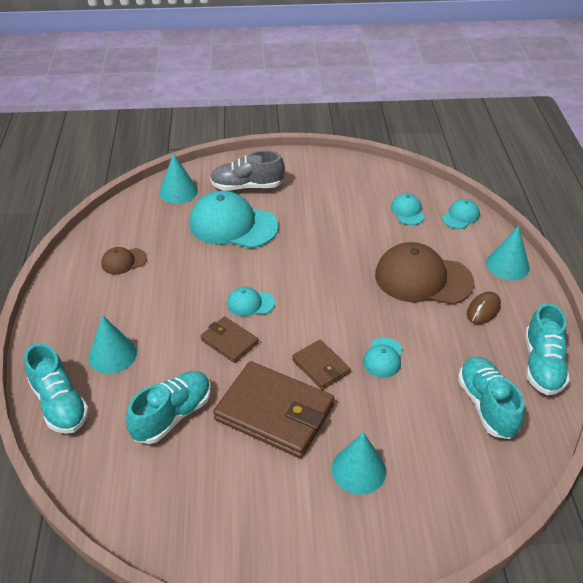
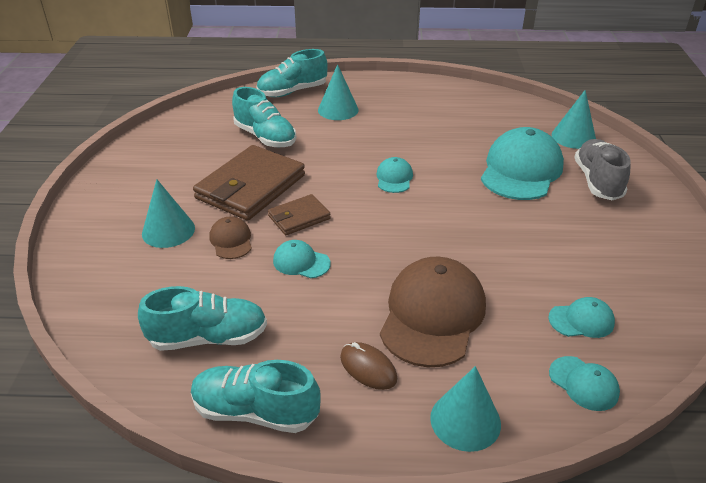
camera: 95 degrees right, 5 degrees down
(124, 261) = (455, 110): brown cap -> brown cap (231, 240)
(229, 341) = (343, 165): brown wallet -> none

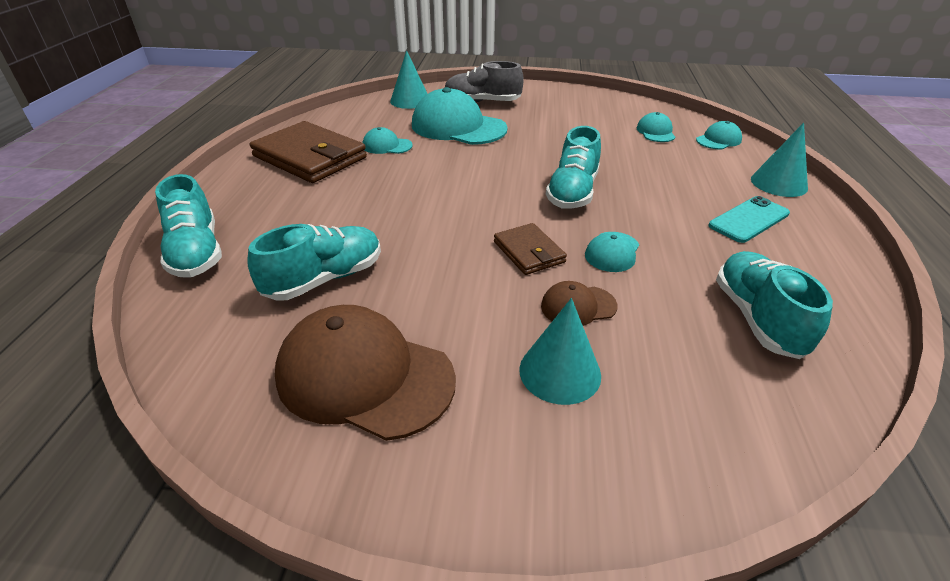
camera: 85 degrees left, 0 degrees up
(250, 187) = (456, 291): brown wallet -> brown wallet (310, 157)
(255, 411) = (837, 282): turquoise shoe -> turquoise shoe (572, 192)
(338, 110) = (281, 215): turquoise cone -> none
(368, 368) = (749, 220): brown mouse -> turquoise phone
(394, 178) = (457, 187): turquoise cap -> turquoise cap (387, 146)
(432, 315) = (670, 185): brown cap -> brown cap (364, 376)

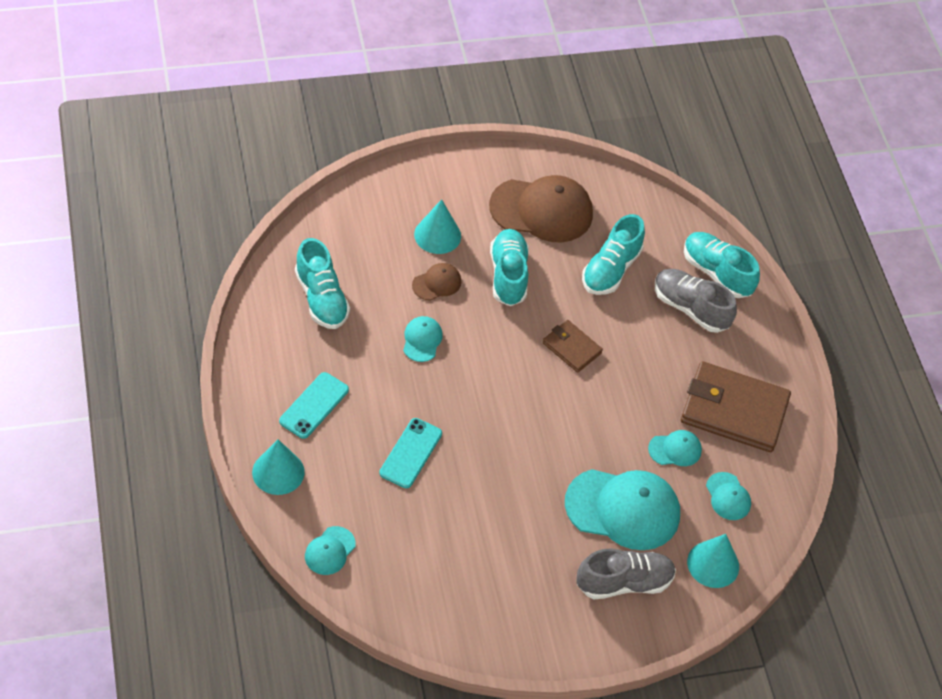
camera: 155 degrees right, 15 degrees up
(267, 227) = (690, 308): none -> grey shoe
(529, 252) = (483, 326): brown wallet -> brown wallet (571, 348)
(572, 192) = (468, 411): turquoise shoe -> turquoise shoe (508, 275)
(639, 176) = (410, 453): none -> turquoise phone
(655, 132) = (400, 553): turquoise cap -> turquoise cap (728, 496)

